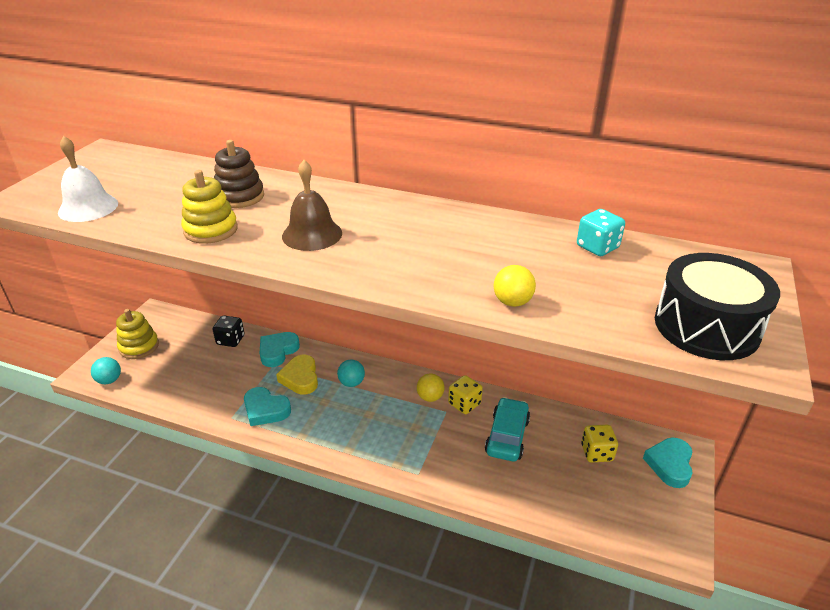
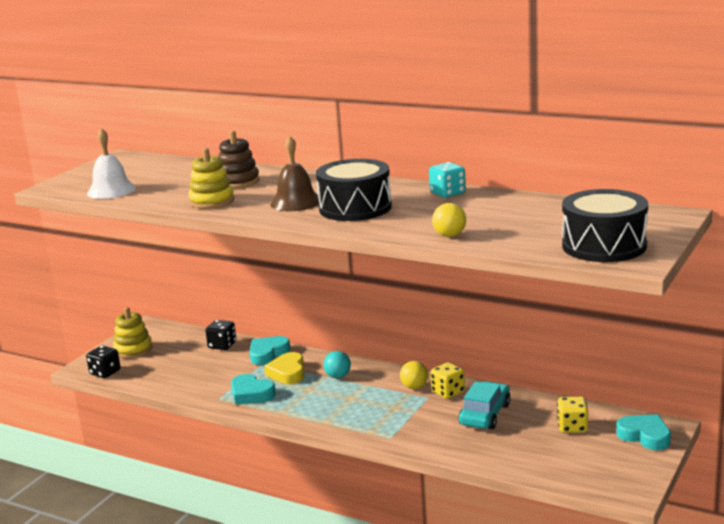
camera: 10 degrees right, 15 degrees down
(109, 380) = (105, 372): turquoise ball -> black dice
(384, 247) = (355, 208): none -> black drum
(597, 247) = (540, 205): turquoise dice -> turquoise dice (447, 193)
(669, 464) = (645, 436): turquoise heart -> turquoise heart turned 105 degrees clockwise

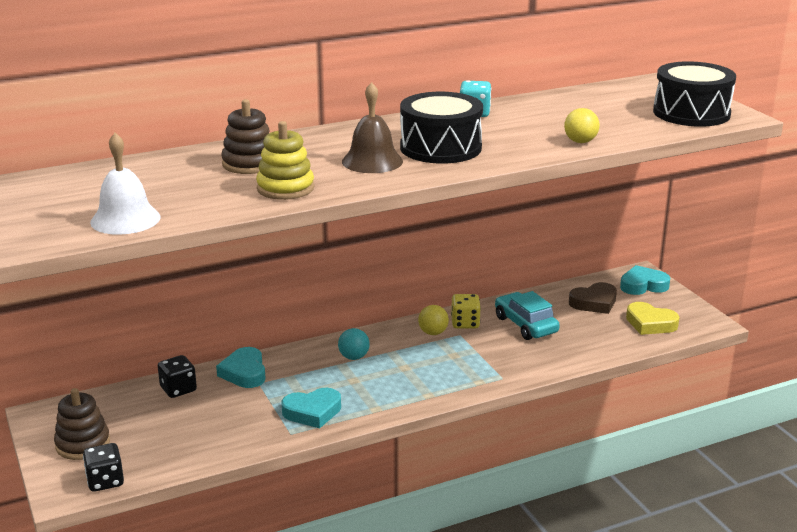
camera: 55 degrees left, 5 degrees up
(133, 350) = (83, 444): yellow stacking toy -> brown stacking toy
(288, 372) = (302, 377): yellow heart -> yellow heart (650, 323)
(572, 427) = (594, 302): yellow dice -> brown heart

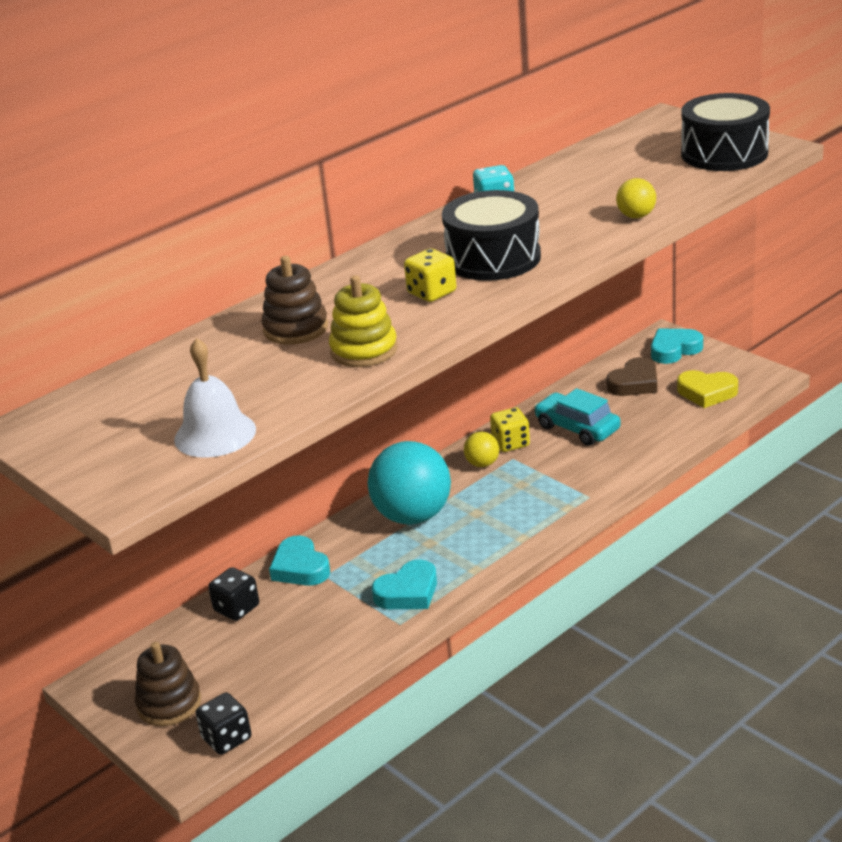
camera: 15 degrees left, 5 degrees up
(354, 357) = (413, 516): turquoise ball -> turquoise ball, size x2.22
(372, 161) = (432, 293): brown bell -> yellow dice

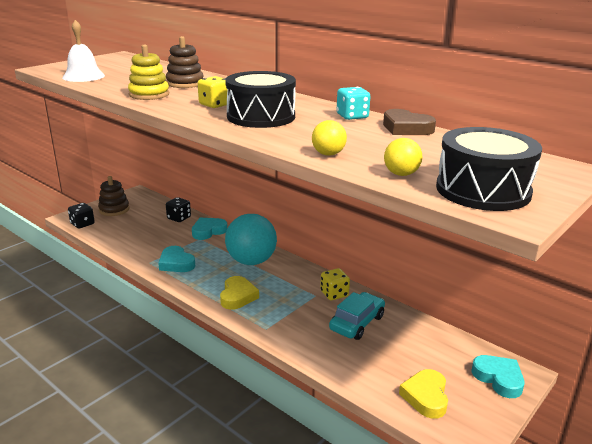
camera: 80 degrees right, 5 degrees down
(482, 464) = (308, 283): yellow ball -> yellow ball (401, 174)
(511, 523) = (237, 296): none -> yellow heart
(634, 383) = (432, 353): brown heart -> brown heart (406, 128)

